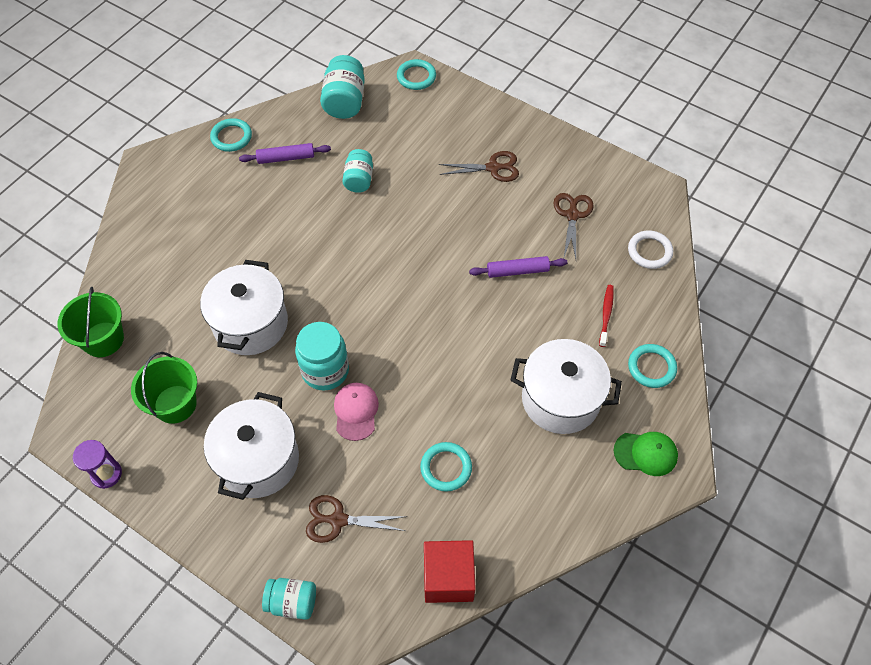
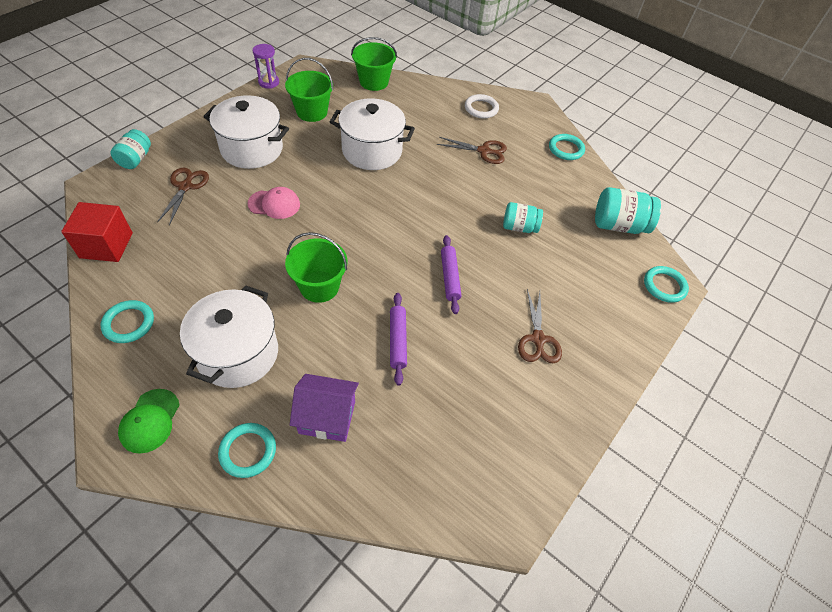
camera: 90 degrees right, 5 degrees down
(286, 158) = (544, 180): purple rolling pin -> purple rolling pin (450, 277)
(325, 370) = (318, 189): turquoise jar -> none
(446, 468) = (201, 255): turquoise ring -> turquoise ring (129, 323)
(467, 344) = (319, 286): none -> green bucket
(572, 215) = (468, 408): brown scissors -> brown scissors (483, 151)
(606, 314) = (327, 417): red toothbrush -> purple house
(649, 251) = (407, 488): white ring -> white ring (481, 108)

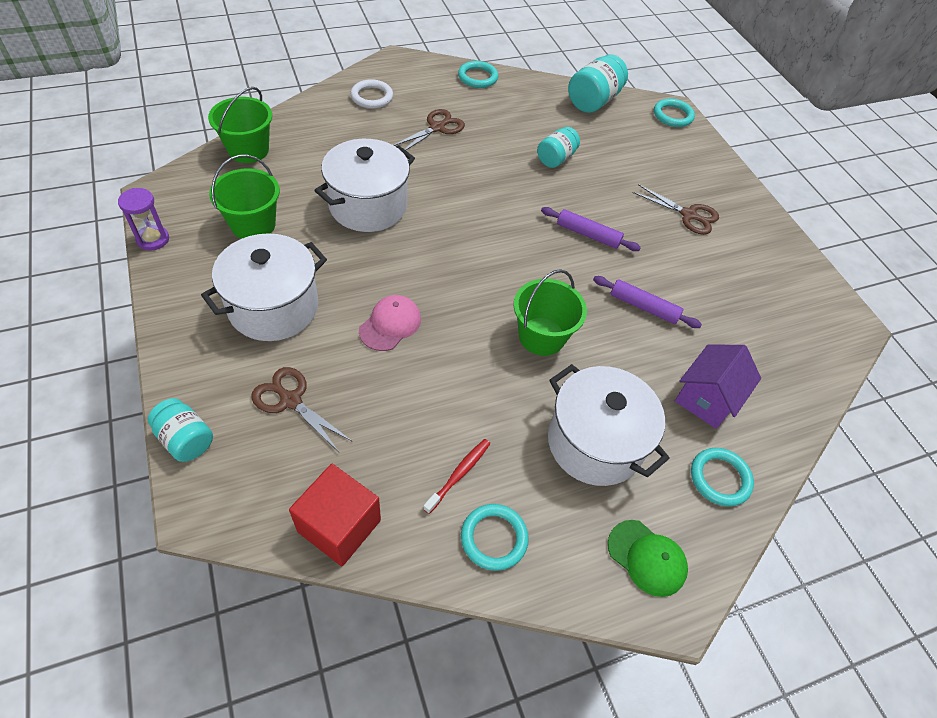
camera: 60 degrees left, 0 degrees up
(171, 286) = (459, 474): none -> red toothbrush

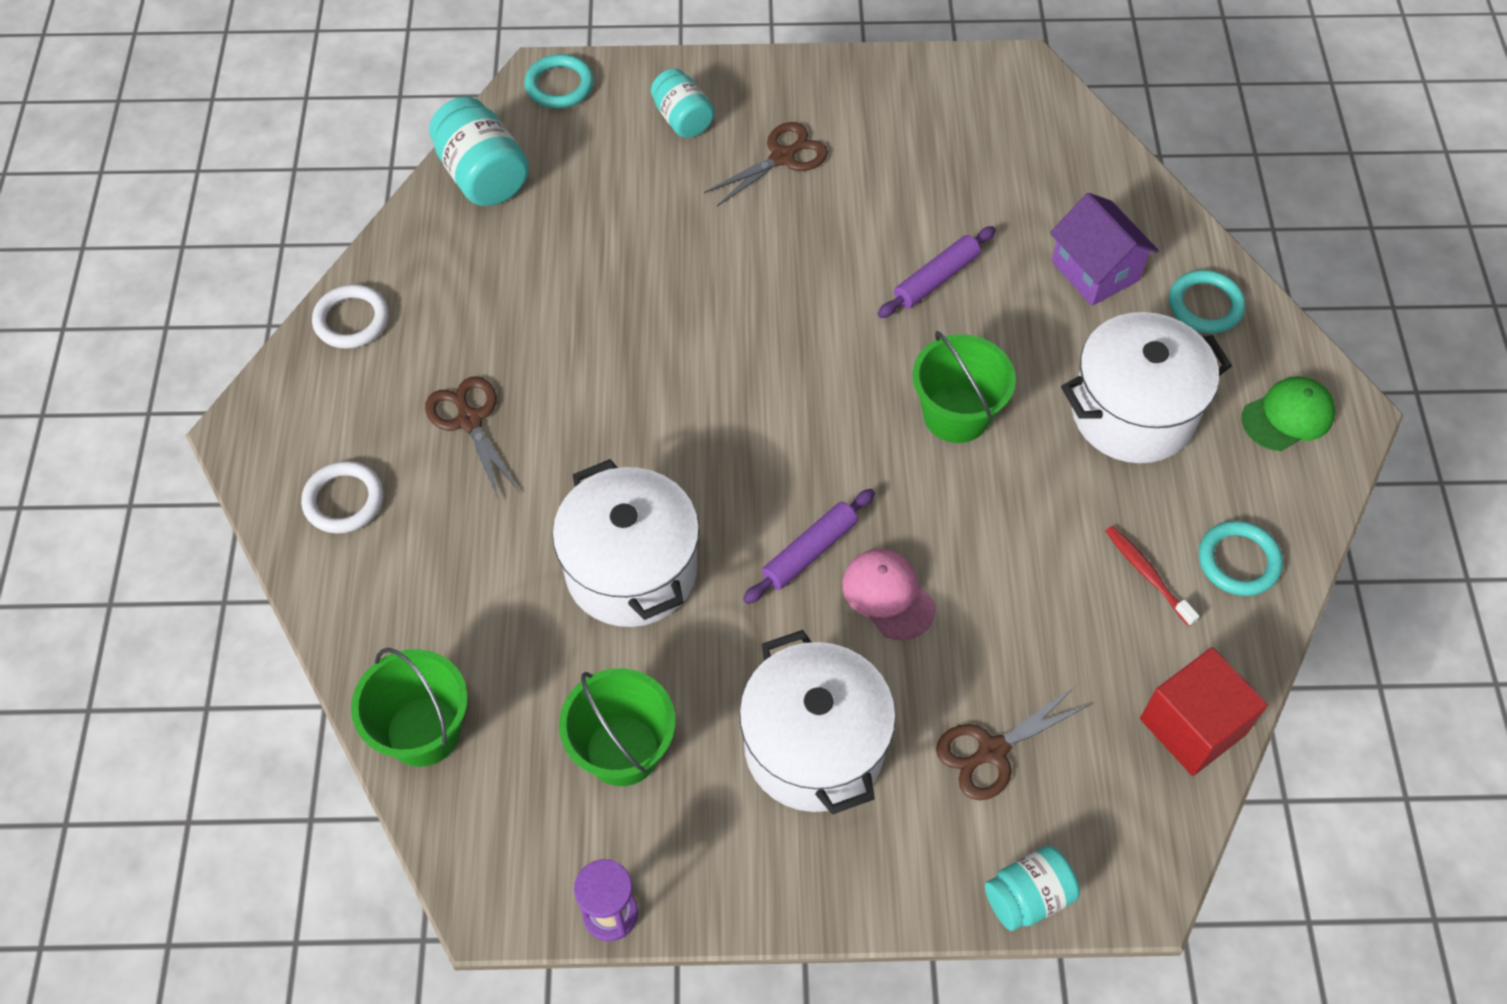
camera: 65 degrees left, 5 degrees up
(477, 77) = (351, 320): turquoise ring -> white ring
(555, 158) = (606, 277): turquoise jar -> turquoise jar (682, 119)
(588, 234) = (784, 293): purple rolling pin -> purple rolling pin (809, 551)

